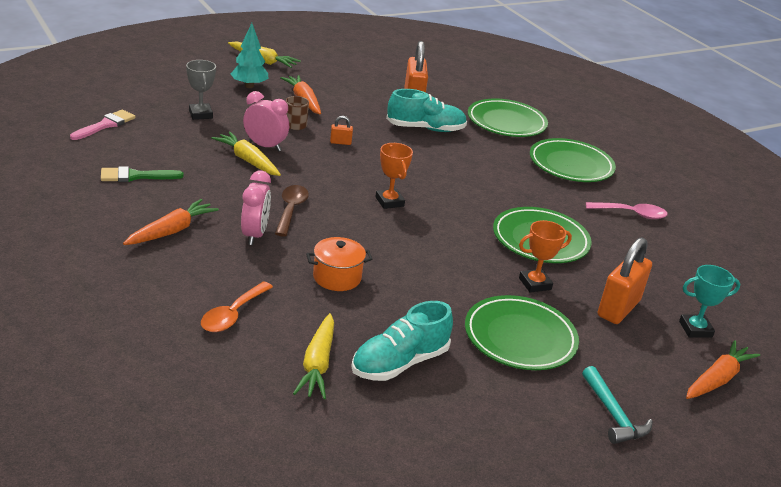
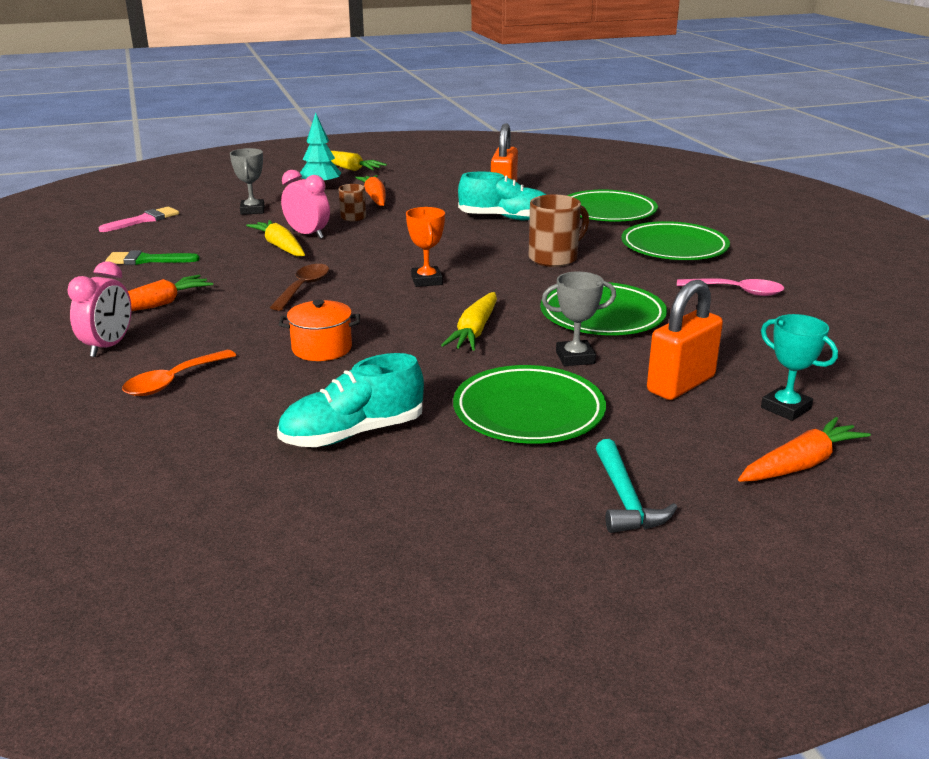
camera: 15 degrees right, 5 degrees down
(255, 235) = (247, 309): pink clock -> pink clock (108, 346)
(317, 364) = (246, 432): yellow carrot -> yellow carrot (474, 331)
(340, 142) = (397, 231): orange padlock -> none
(482, 176) = (554, 258): none -> brown mug
(535, 284) = (575, 358): orange trophy -> grey trophy
(695, 329) = (785, 408): turquoise trophy -> turquoise trophy turned 45 degrees clockwise

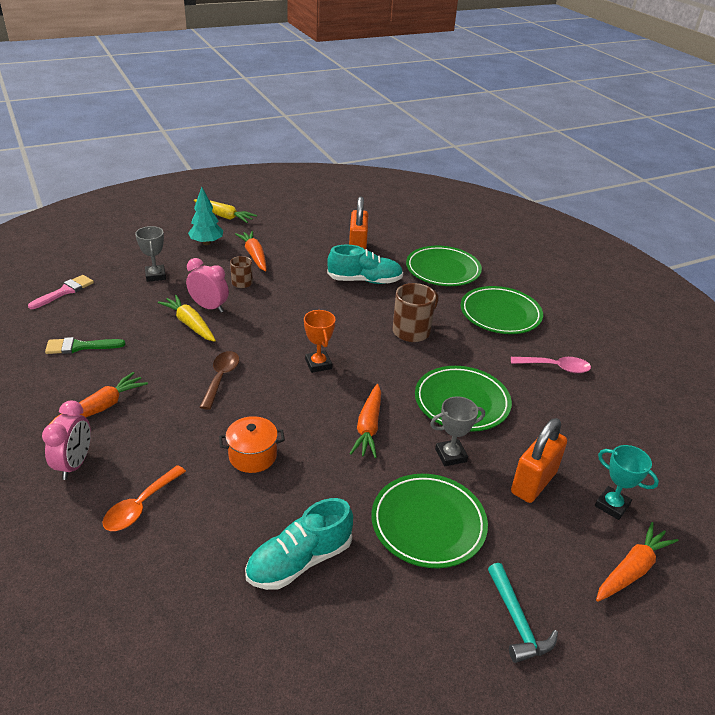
camera: 10 degrees left, 10 degrees up
(474, 331) = (368, 427): yellow carrot -> orange carrot

